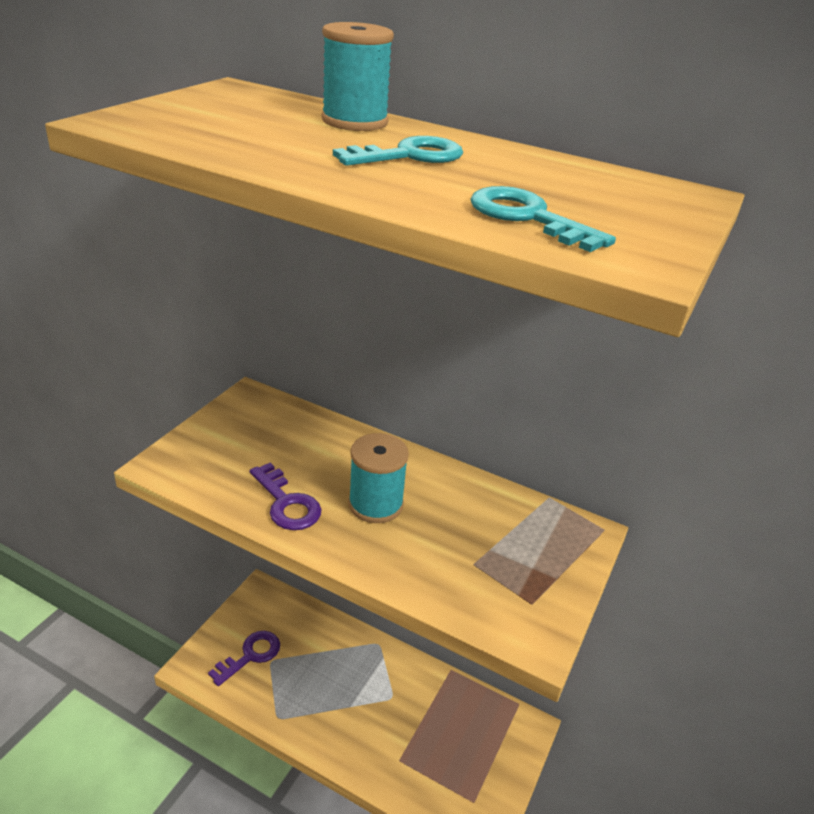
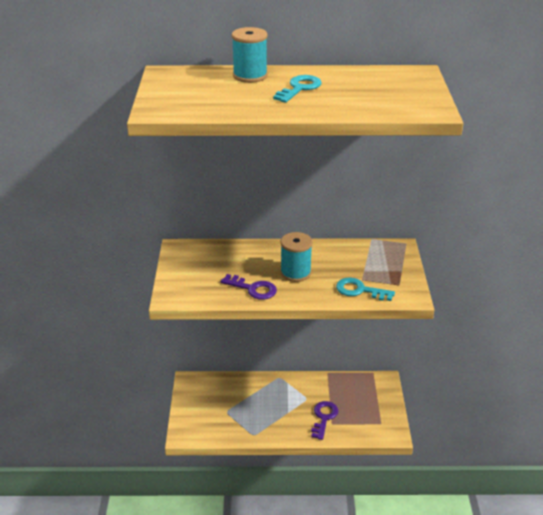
camera: 25 degrees left, 0 degrees up
(250, 655) = (212, 414): purple key -> purple key (324, 417)
(528, 217) = (379, 104): turquoise key -> turquoise key (360, 290)

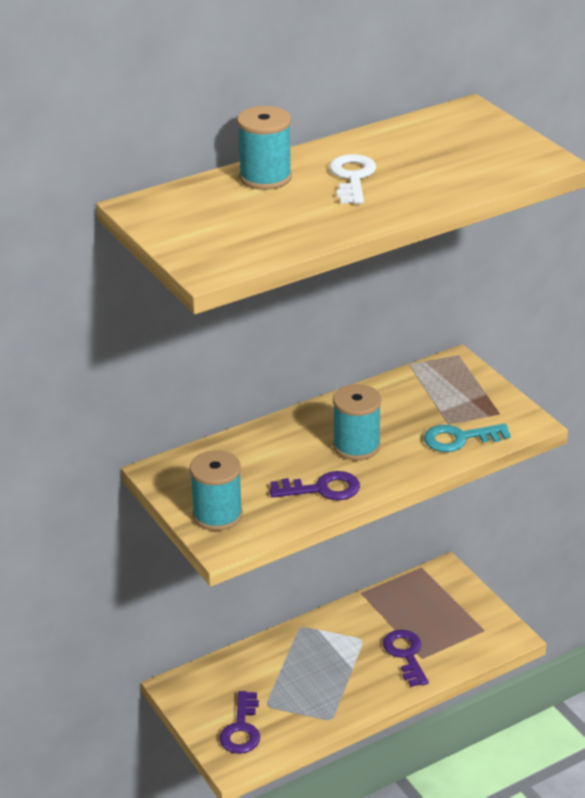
camera: 30 degrees left, 0 degrees up
(183, 281) = (217, 515): none -> turquoise spool
(203, 418) = (241, 729): none -> purple key
(299, 88) = (352, 177): turquoise key -> white key

